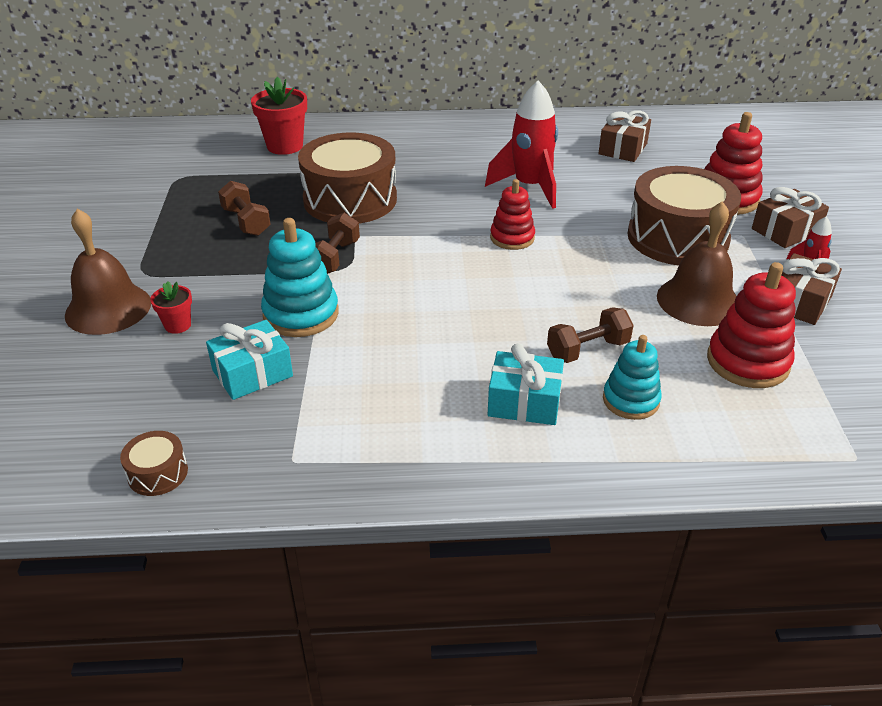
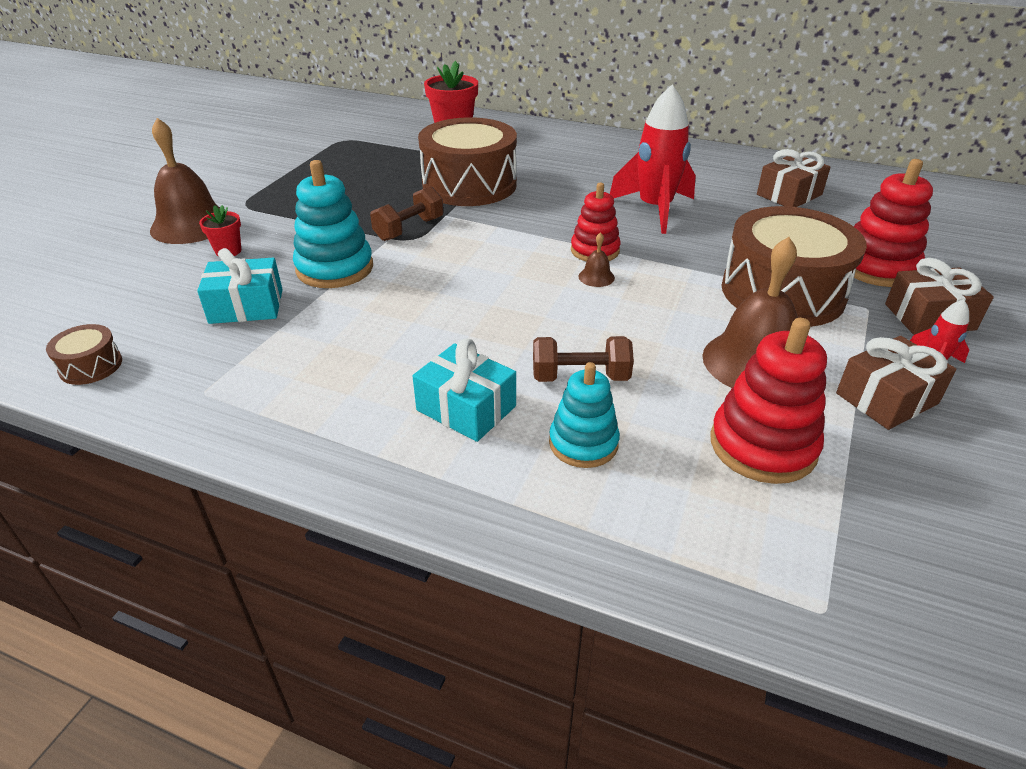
camera: 25 degrees right, 0 degrees up
(246, 222) = (363, 184): brown dumbbell -> none
(532, 261) = (596, 277): none -> brown bell

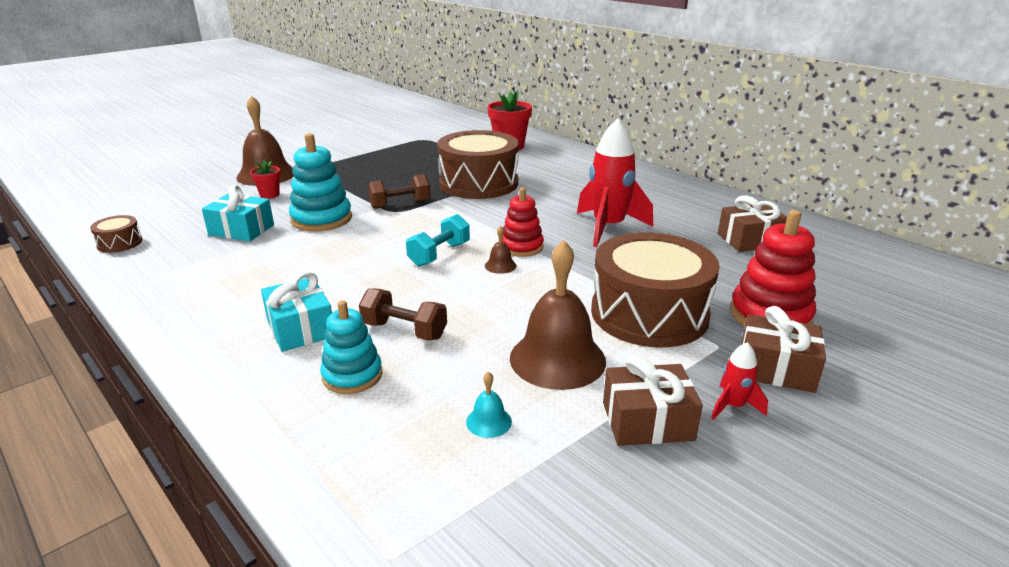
camera: 25 degrees right, 10 degrees down
(520, 280) = (439, 254): none -> turquoise dumbbell
(762, 446) = (489, 421): red stacking toy -> turquoise bell

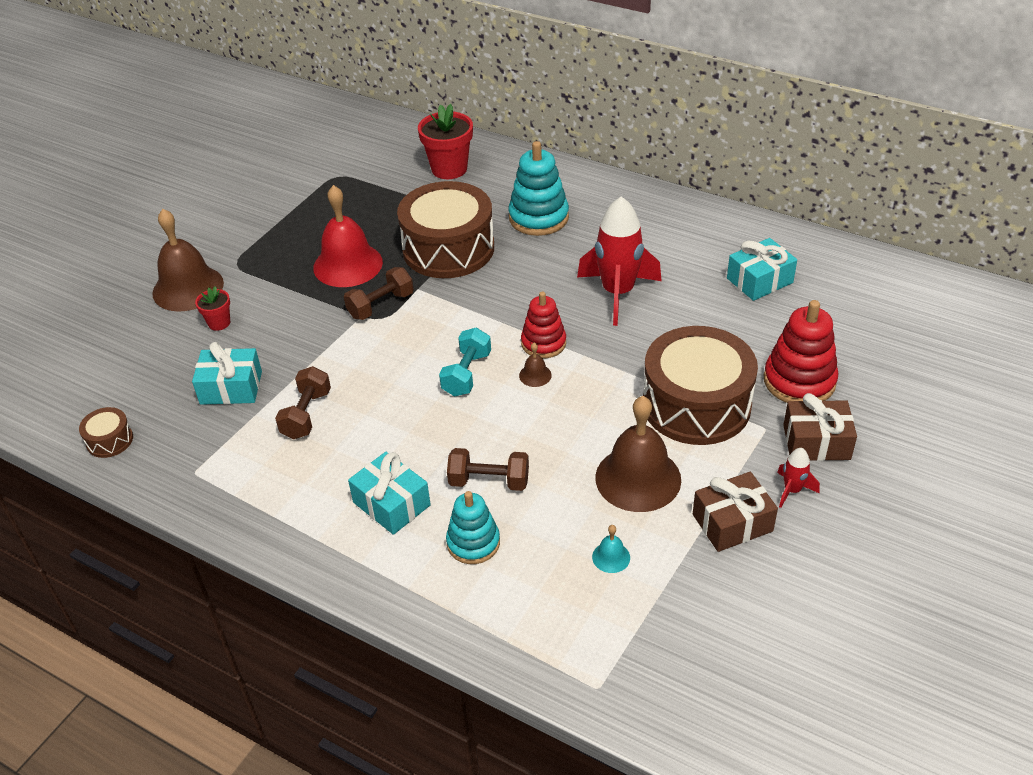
camera: 15 degrees left, 15 degrees up
(283, 255) = (306, 414): none -> brown dumbbell
(321, 219) = (308, 349): turquoise stacking toy -> turquoise stacking toy (538, 218)
(393, 180) = (348, 264): none -> red bell
(750, 240) = (759, 280): brown gift -> turquoise gift

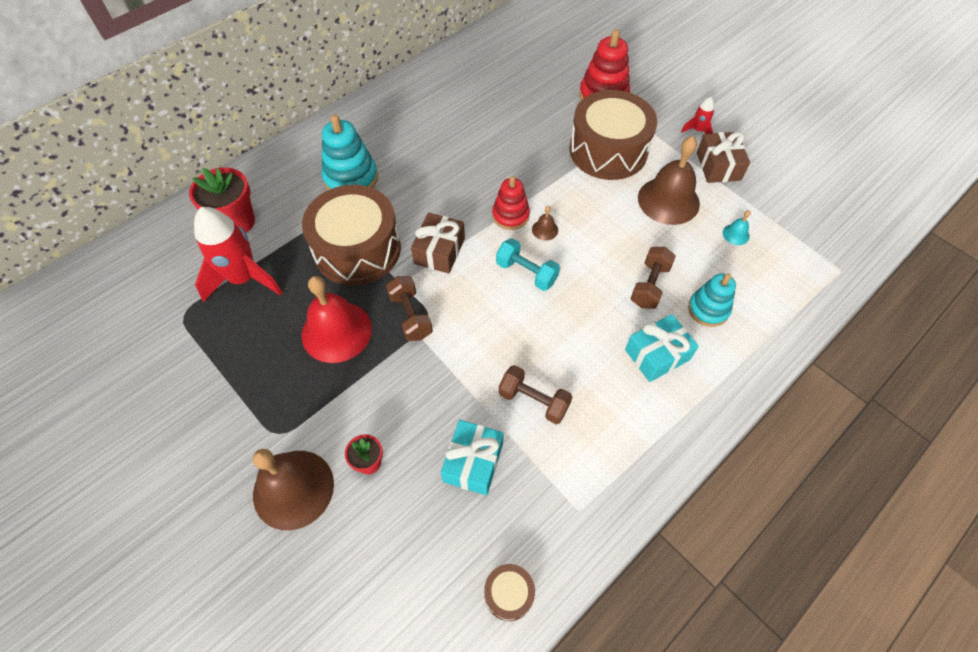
camera: 75 degrees left, 15 degrees up
(618, 293) = (473, 157): red rocket -> red rocket (244, 278)
(759, 280) = (496, 81): turquoise gift -> none
(816, 442) = (660, 107): brown gift -> brown gift (439, 251)

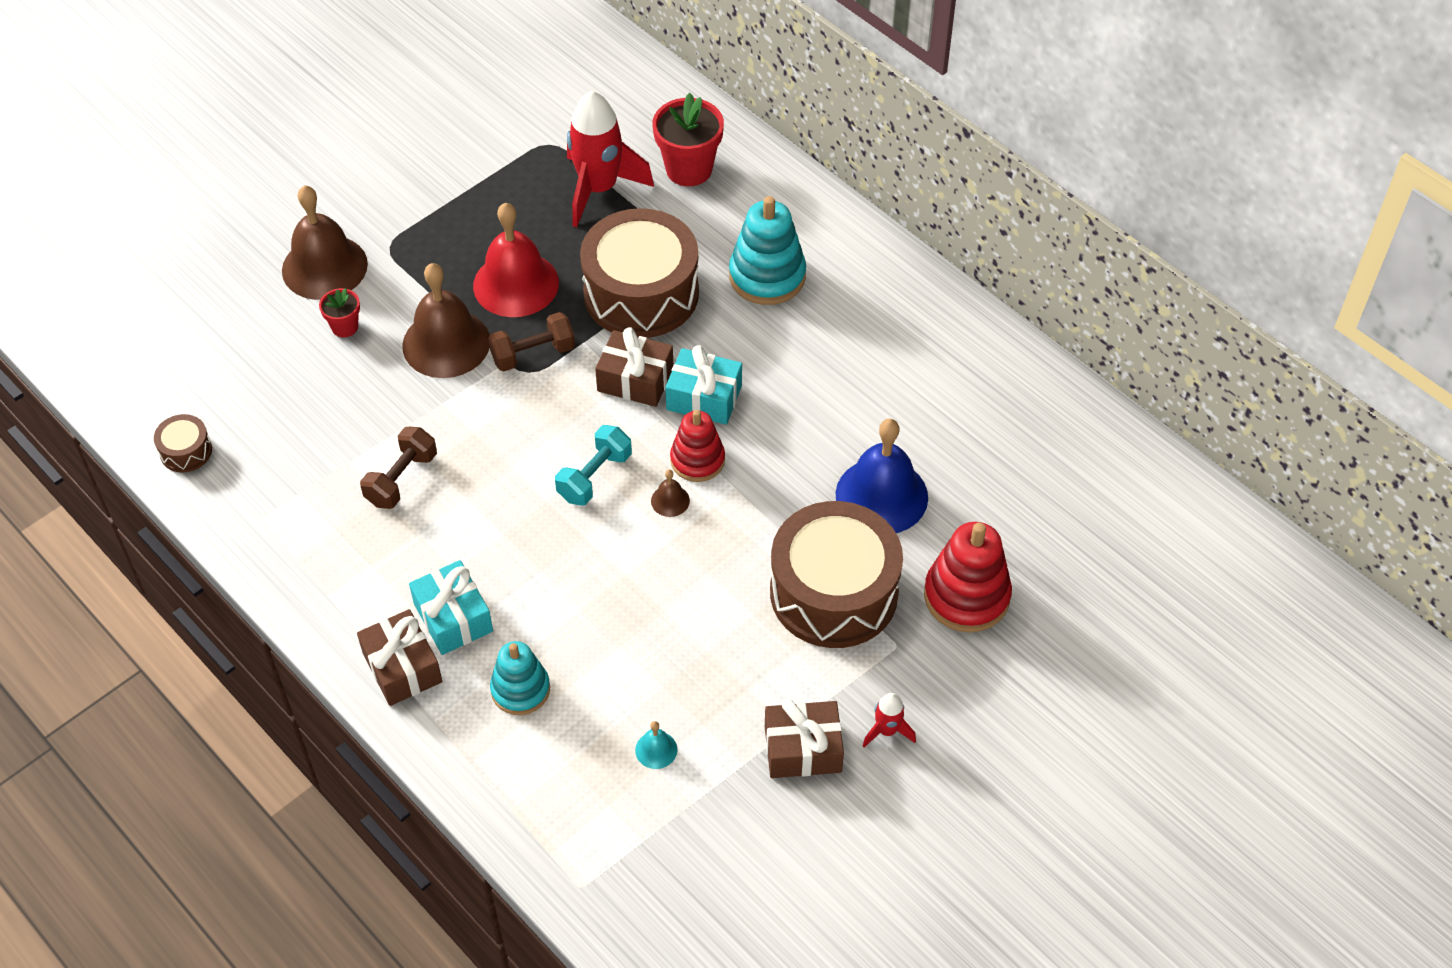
camera: 90 degrees right, 5 degrees down
(473, 462) = (332, 420): turquoise gift -> turquoise gift (704, 397)
(535, 128) = (881, 496): none -> blue bell
(649, 285) = (565, 621): brown dumbbell -> none
(668, 200) = (726, 665): brown bell -> brown bell (446, 343)
(705, 385) = (402, 667): none -> brown gift

